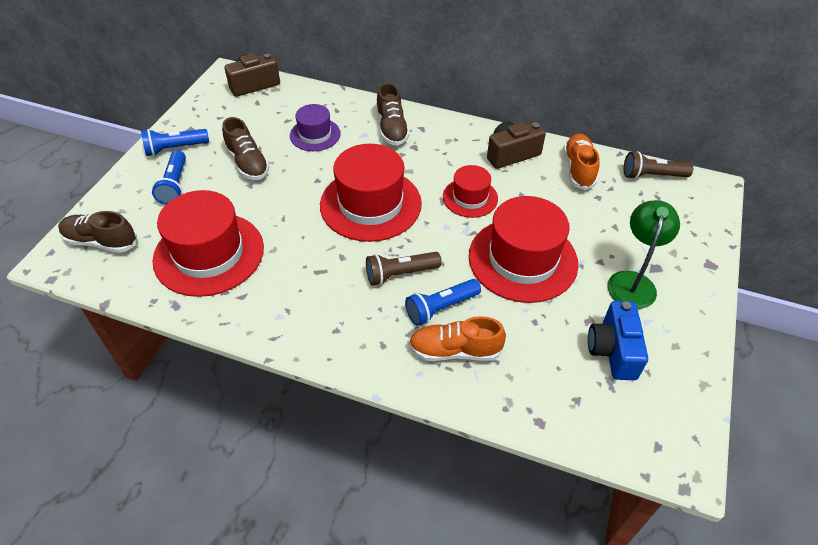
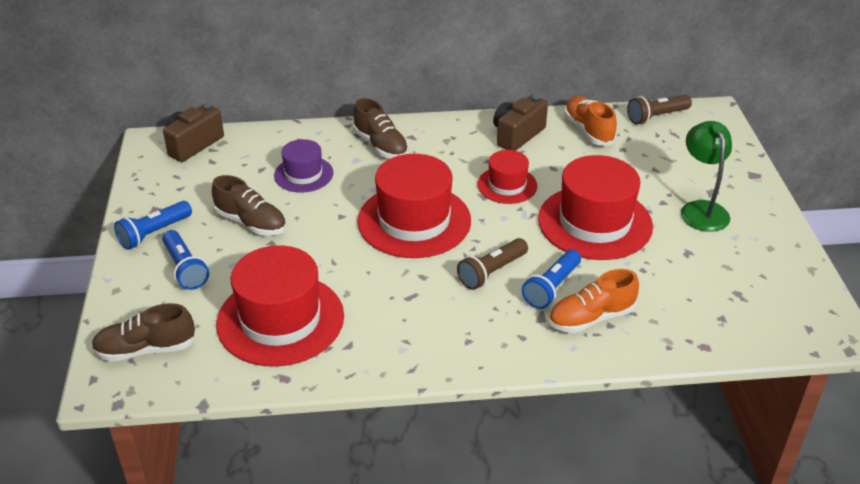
camera: 25 degrees left, 10 degrees down
(613, 351) = (724, 269): blue camera -> none

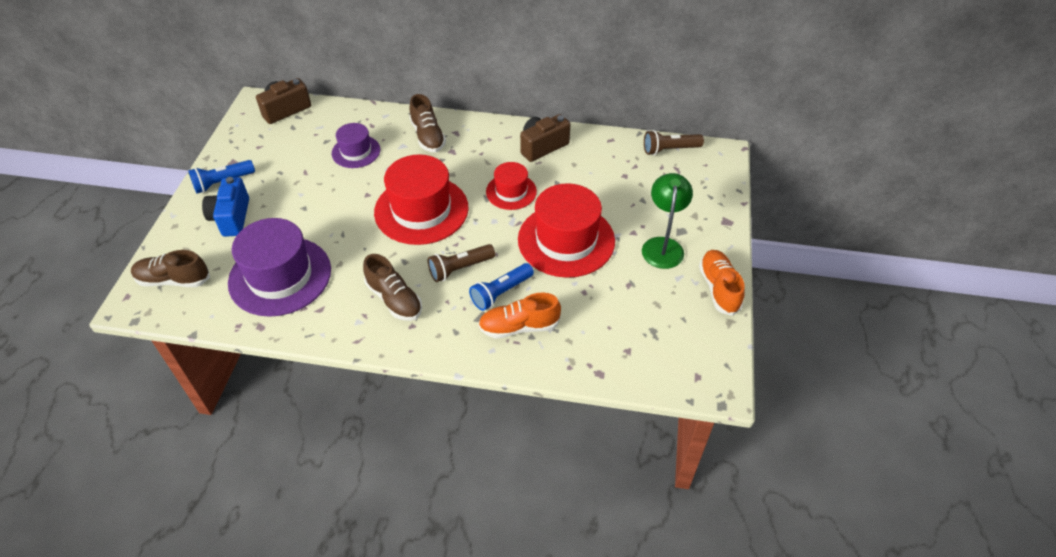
camera: 15 degrees right, 10 degrees up
(185, 268) = (231, 217): blue flashlight -> blue camera
(251, 222) = (297, 187): brown shoe -> brown shoe (394, 299)
(280, 319) = (280, 276): red hat -> purple hat
(588, 130) = (604, 152): orange shoe -> orange shoe (719, 288)

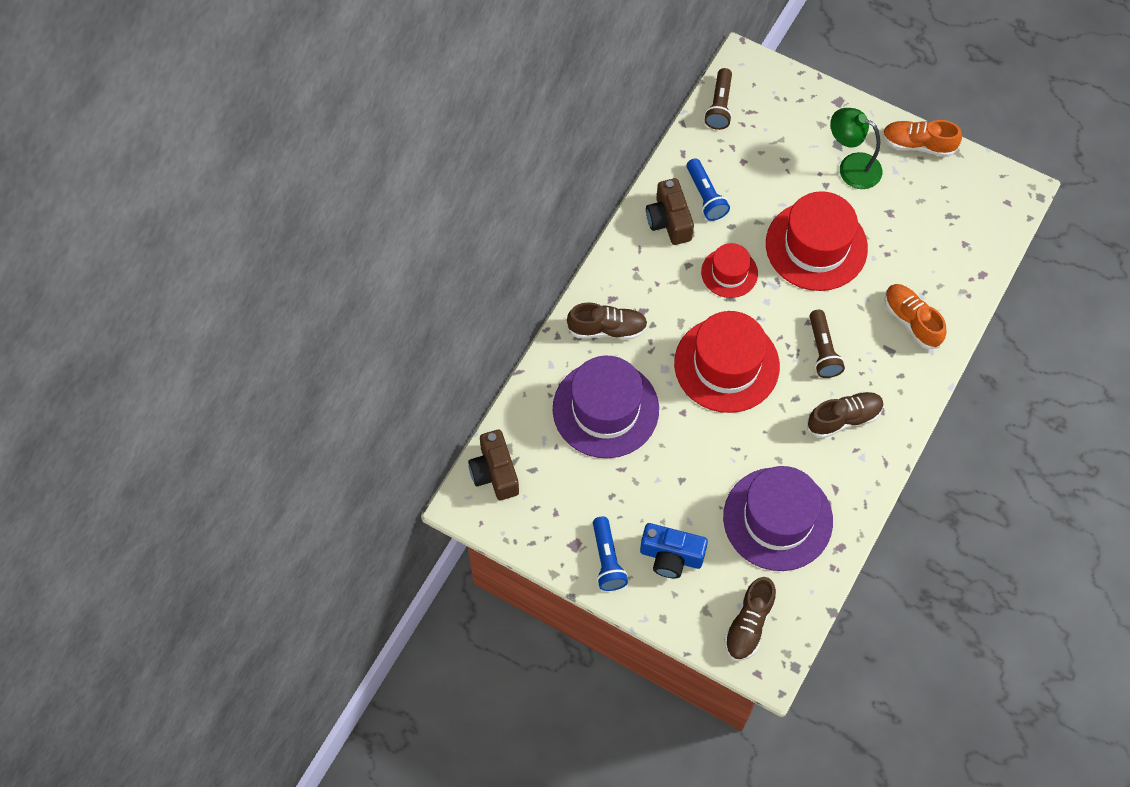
camera: 70 degrees left, 15 degrees up
(356, 151) = (605, 409): purple hat -> purple hat, size x1.81
(501, 293) = (866, 324): blue flashlight -> blue flashlight (706, 196)
(519, 327) = (911, 321): orange shoe -> orange shoe turned 135 degrees clockwise

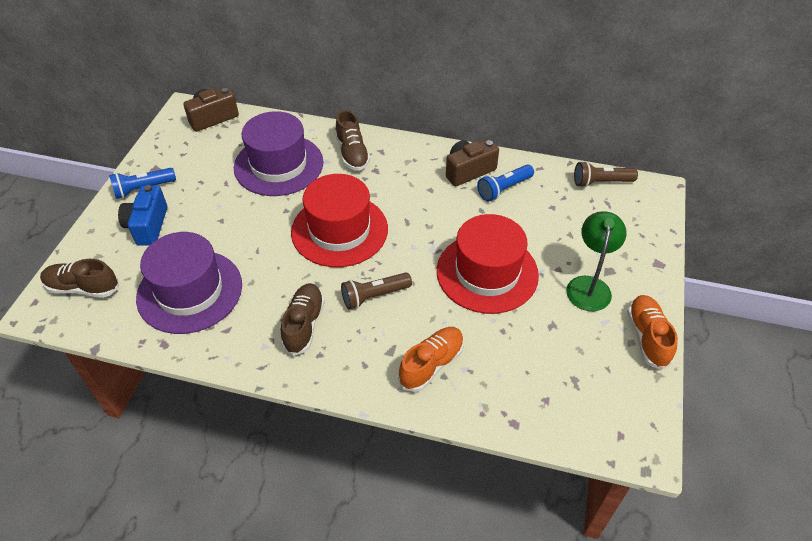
camera: 75 degrees right, 15 degrees down
(729, 273) = (433, 217): red hat -> none
(844, 419) = (304, 324): brown shoe -> brown shoe turned 135 degrees counterclockwise

